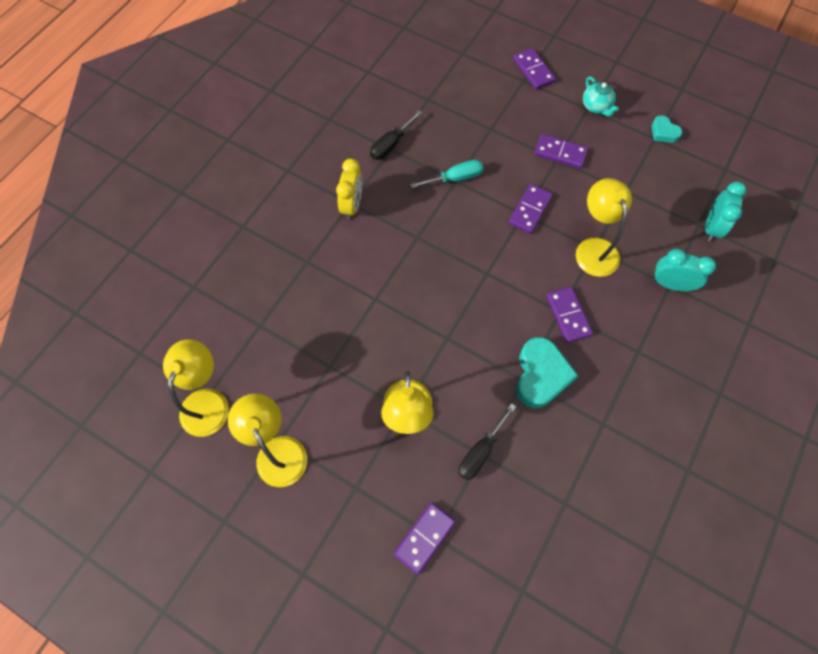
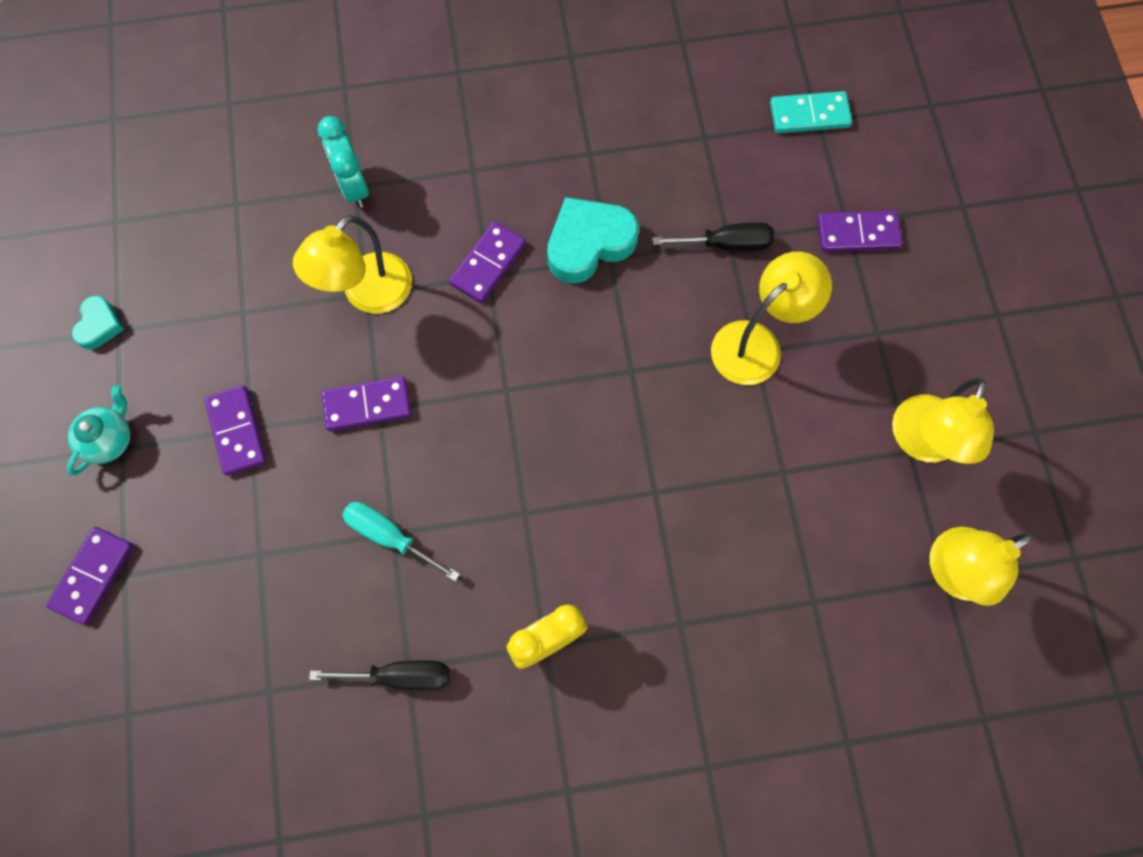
camera: 130 degrees left, 5 degrees up
(532, 589) = (809, 115): none -> turquoise domino
(711, 227) = (230, 188): turquoise clock -> none

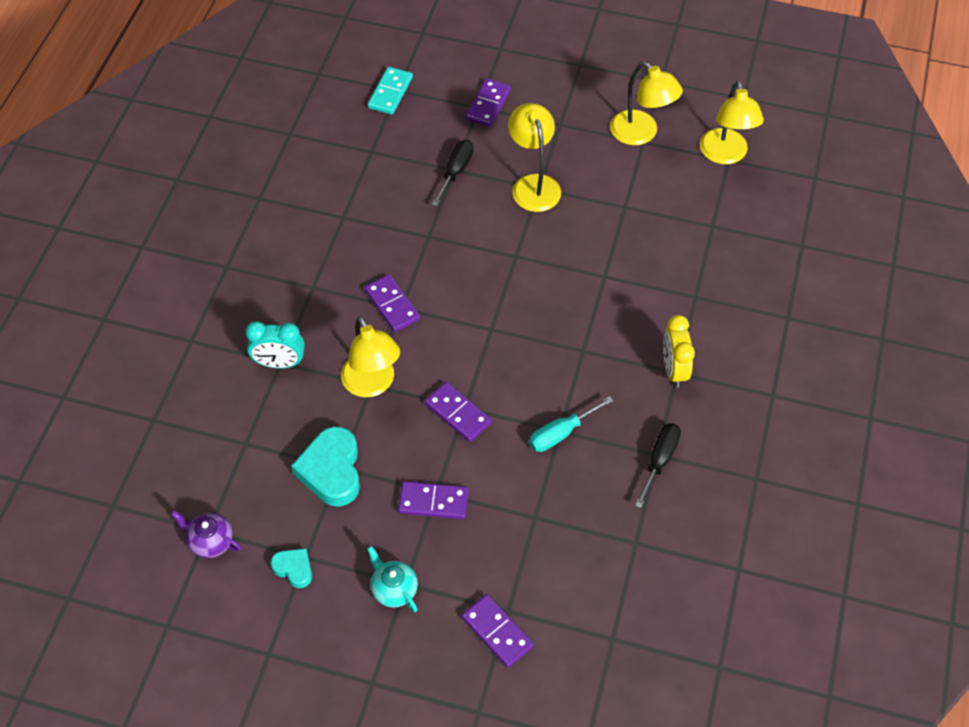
camera: 65 degrees left, 15 degrees down
(103, 229) = (210, 541): none -> purple teapot
(367, 405) = (457, 413): purple domino -> purple domino turned 60 degrees counterclockwise
(589, 244) = (411, 243): turquoise heart -> turquoise heart (331, 471)

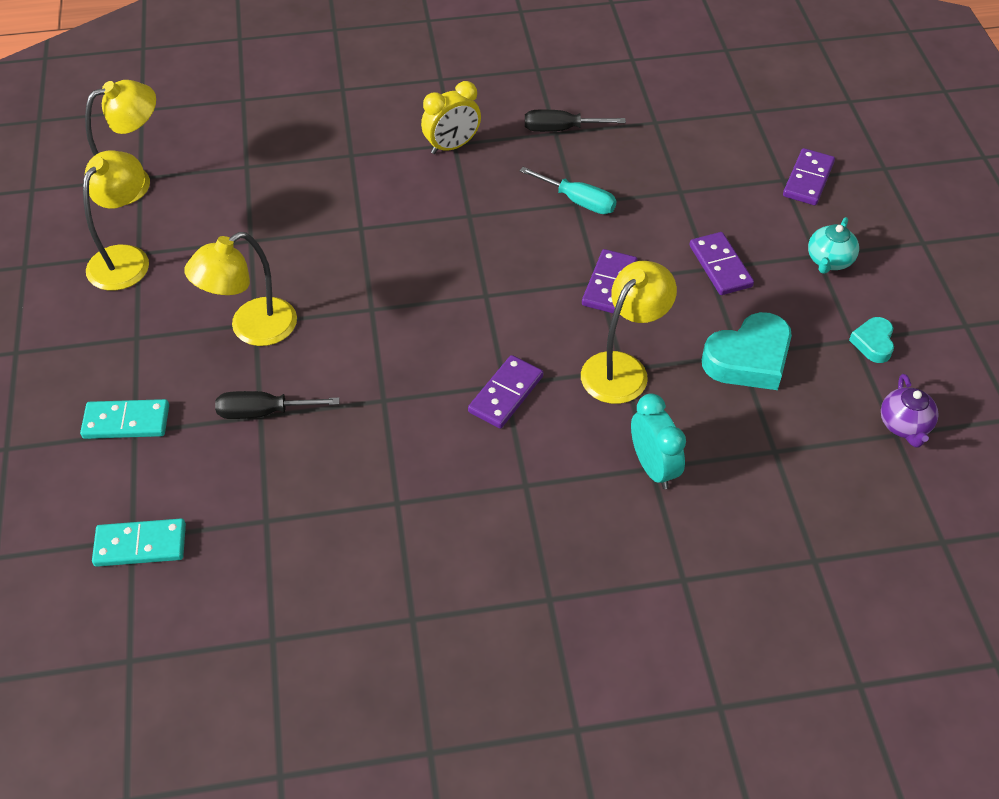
camera: 115 degrees left, 5 degrees down
(488, 105) = (126, 422): purple domino -> turquoise domino

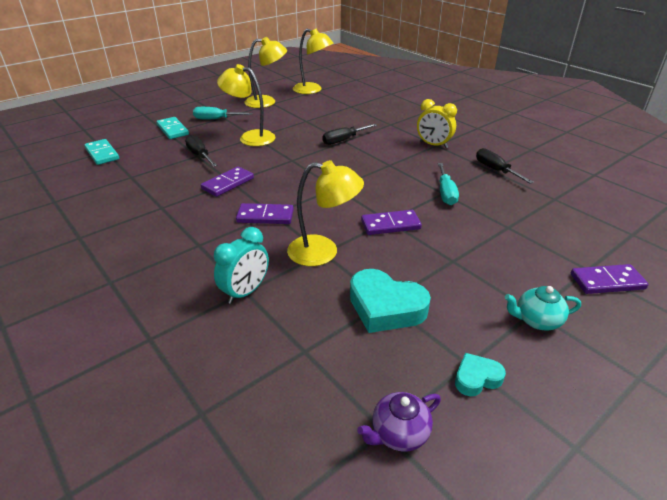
camera: 60 degrees right, 15 degrees down
(136, 350) = (216, 119): none -> turquoise screwdriver
(358, 227) = (343, 140): none -> black screwdriver
(720, 266) = (461, 265): purple domino -> purple domino (228, 183)

